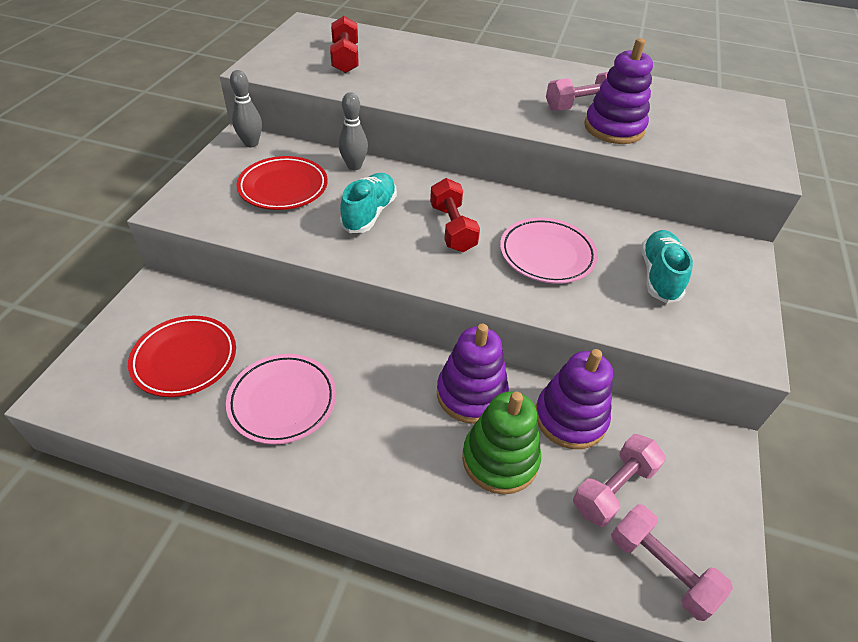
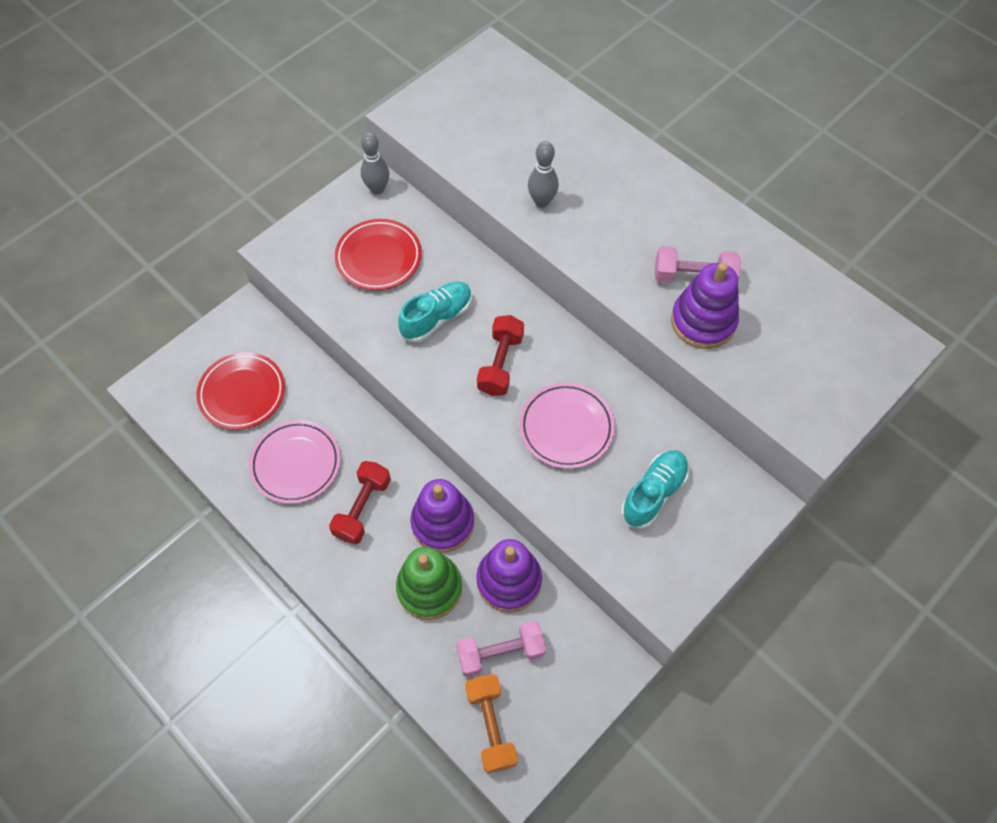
camera: 30 degrees right, 15 degrees up
(345, 59) = (496, 125): red dumbbell -> red dumbbell (362, 508)
(354, 166) = (456, 252): grey bowling pin -> grey bowling pin (542, 201)
(661, 569) = (491, 726): pink dumbbell -> orange dumbbell

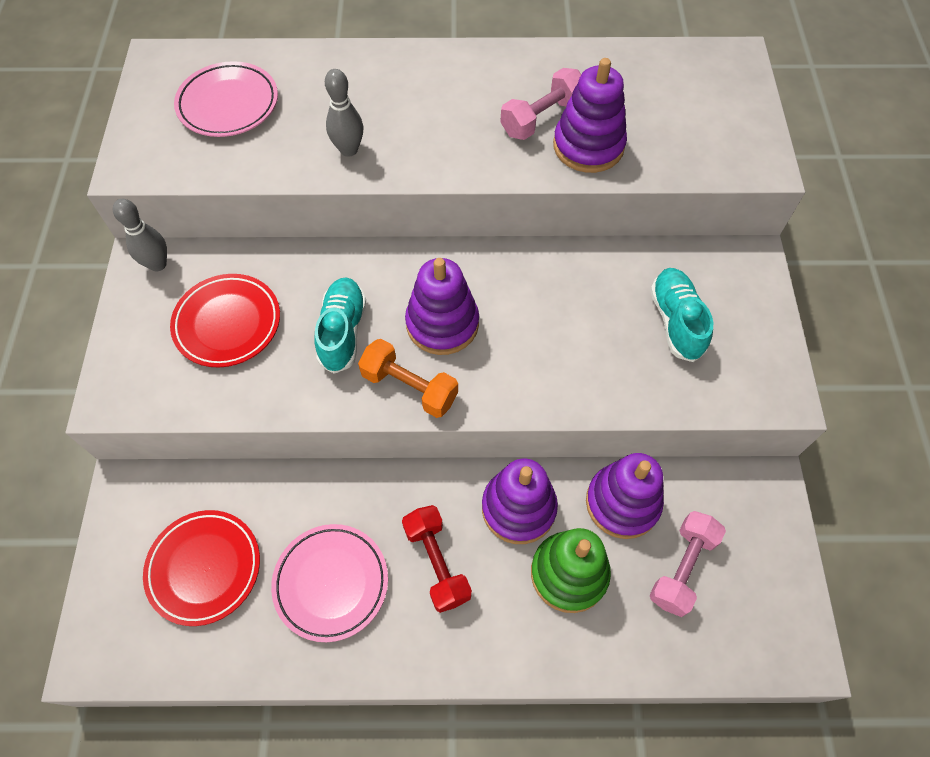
camera: 45 degrees left, 0 degrees up
(491, 726) = (742, 635): orange dumbbell -> orange dumbbell (409, 387)
(500, 364) = (442, 324): red dumbbell -> purple stacking toy
(566, 428) = (554, 329): pink plate -> pink plate (228, 104)

